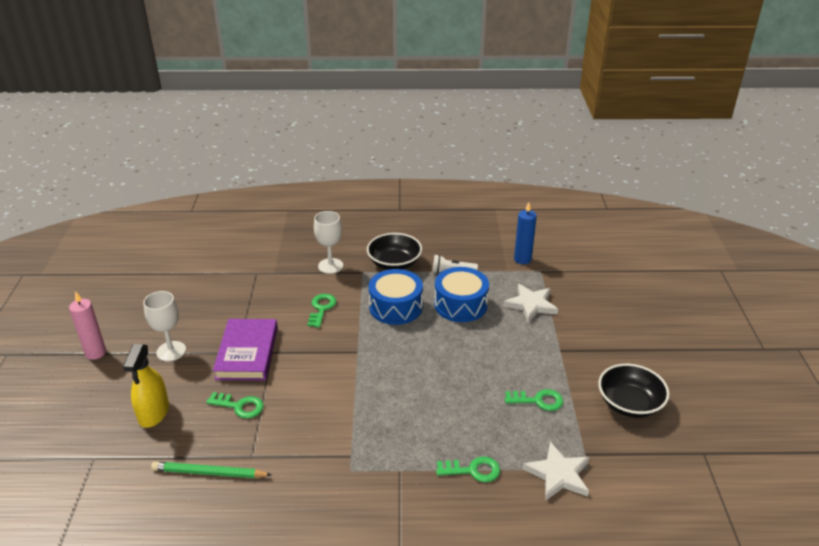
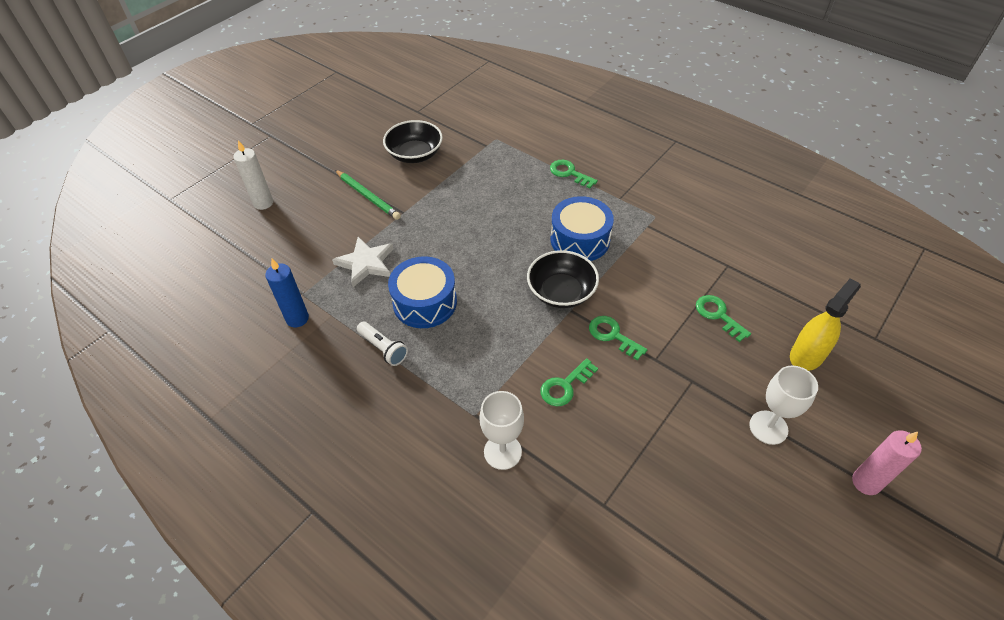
camera: 140 degrees left, 15 degrees up
(209, 473) = (769, 270): green pencil -> green pencil (367, 196)
(247, 353) = (682, 373): purple book -> none
(394, 263) = (427, 404): black bowl -> black bowl (561, 292)
(396, 307) = (487, 339): blue drum -> blue drum (580, 240)
(538, 400) = (471, 188): green key -> green key (612, 335)
(558, 474) = (518, 144): white star -> none
(662, 301) = (263, 203): none -> white candle

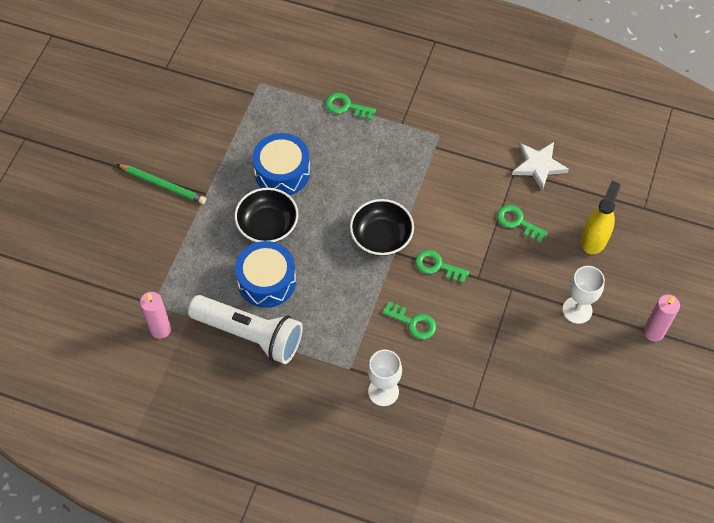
camera: 20 degrees left, 10 degrees up
(263, 203) = (63, 220): white candle -> none
(297, 318) = (160, 329): blue candle -> pink candle
(366, 263) = (196, 257): white star -> white star (538, 166)
(383, 348) = (250, 334): white flashlight -> white flashlight, size x2.13
(415, 154) = (187, 123): black bowl -> black bowl (267, 225)
(565, 386) = (413, 322): green key -> green key turned 90 degrees counterclockwise
(580, 240) = (380, 179): blue drum -> blue drum (282, 172)

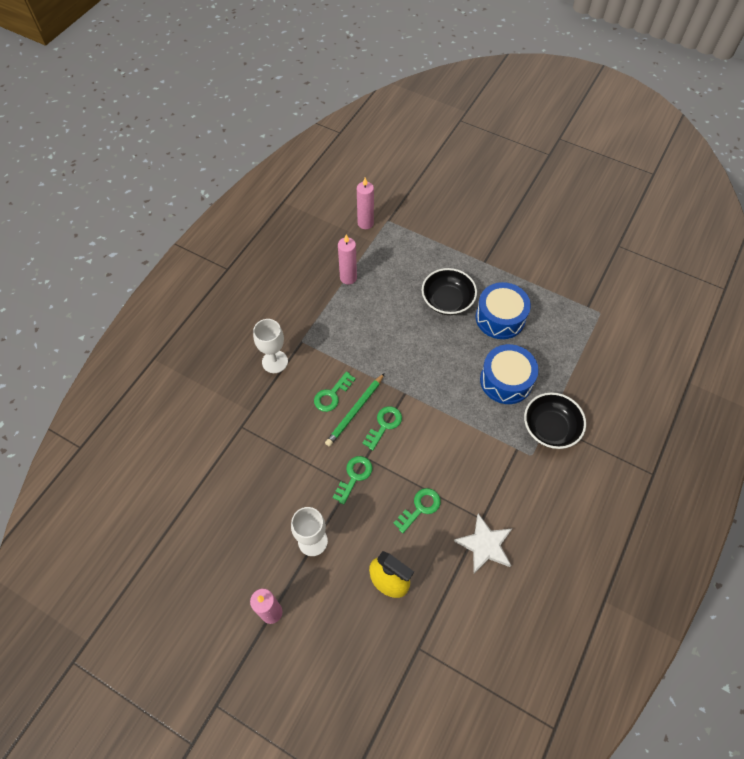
camera: 100 degrees right, 0 degrees up
(163, 185) = (496, 234): green pencil -> green pencil (355, 411)
(250, 334) = (348, 278): white flashlight -> pink candle
(267, 281) = (394, 294): blue drum -> blue drum (506, 380)
(346, 106) = (570, 378): green key -> green key (354, 476)
(381, 237) = (422, 384): black bowl -> black bowl (550, 428)

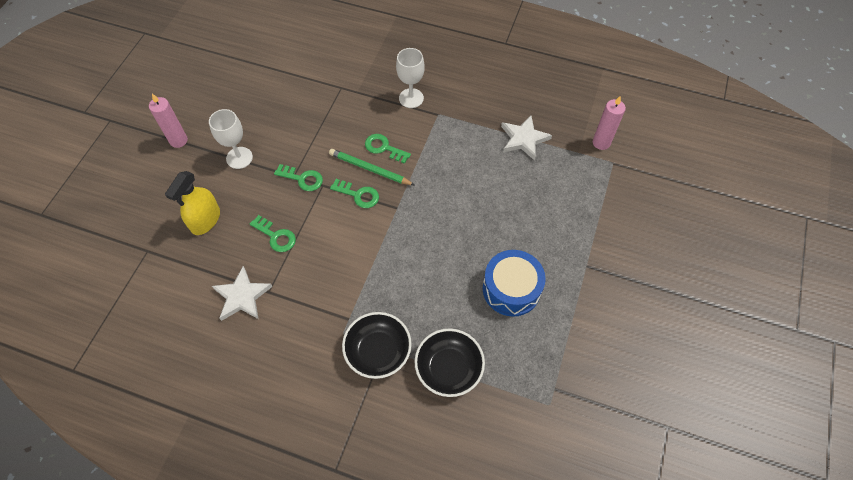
camera: 80 degrees right, 0 degrees up
(348, 278) = (524, 139): pink candle -> white star
(447, 301) = (520, 233): black bowl -> black bowl (448, 368)
(506, 380) = (429, 301): blue drum -> none

